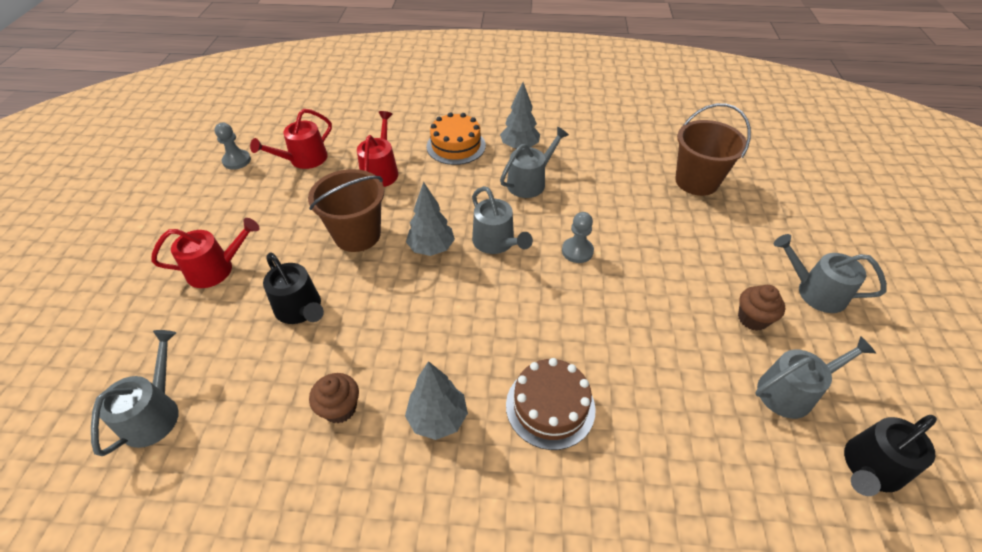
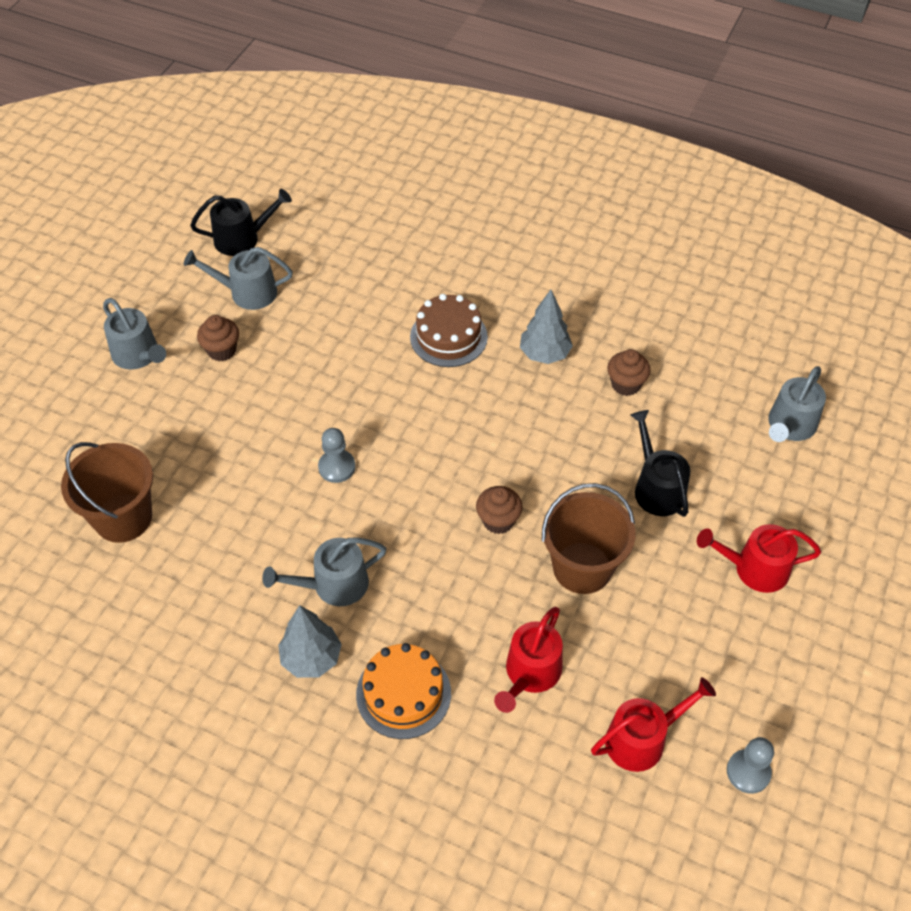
camera: 160 degrees left, 5 degrees up
(431, 248) = (498, 521): grey tree -> brown cupcake
(496, 242) = (420, 506): grey watering can -> none

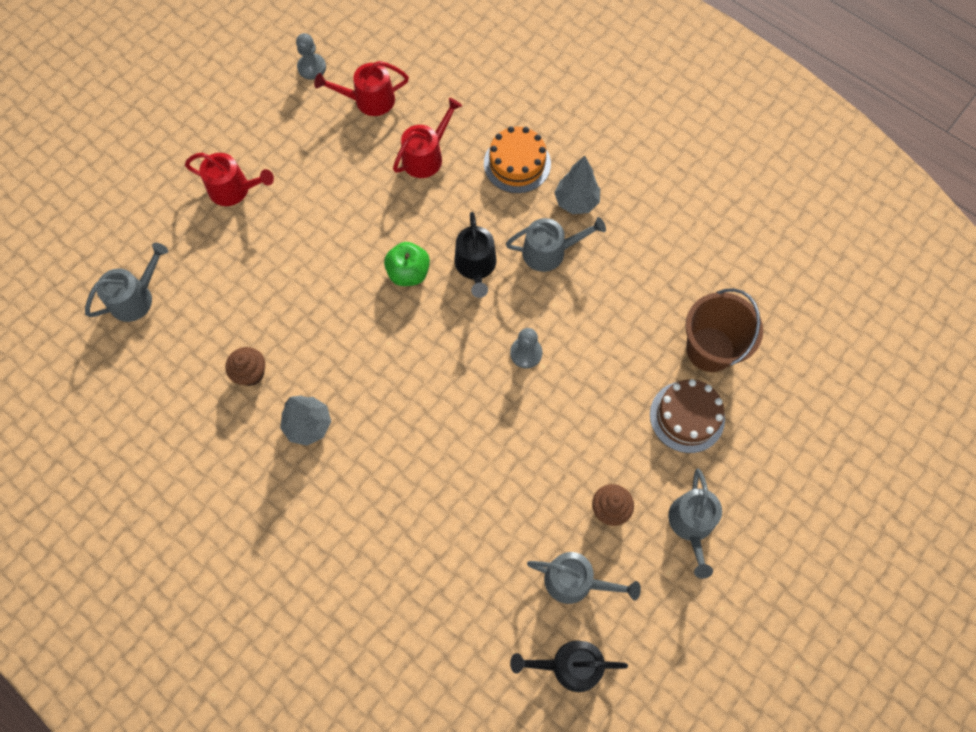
camera: 165 degrees left, 15 degrees up
(138, 355) = (691, 524): grey watering can -> grey watering can turned 150 degrees counterclockwise
(448, 337) = (390, 469): brown cake -> brown cake (687, 416)
(498, 521) = (408, 273): brown cupcake -> green apple
(582, 568) = (359, 220): brown bucket -> none
(657, 488) = (273, 270): black watering can -> black watering can (476, 266)

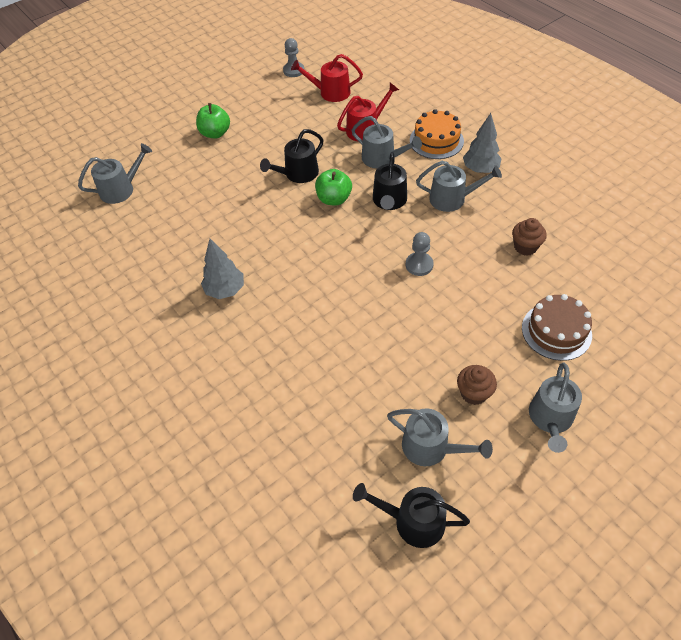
camera: 15 degrees right, 15 degrees down
(234, 189) = (215, 133): red watering can -> green apple
(251, 373) = (190, 248): brown cupcake -> brown cupcake (525, 247)
(356, 240) = (298, 174): none -> black watering can
(455, 201) = (382, 158): none -> grey watering can
(710, 349) = (583, 284): brown bucket -> none

